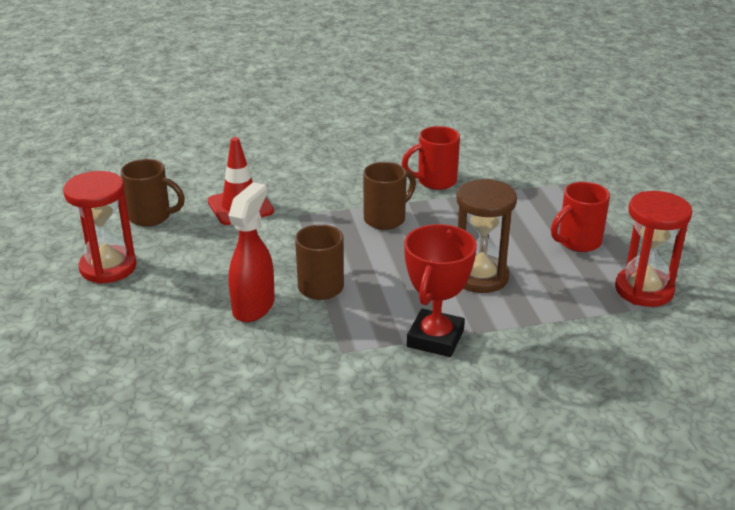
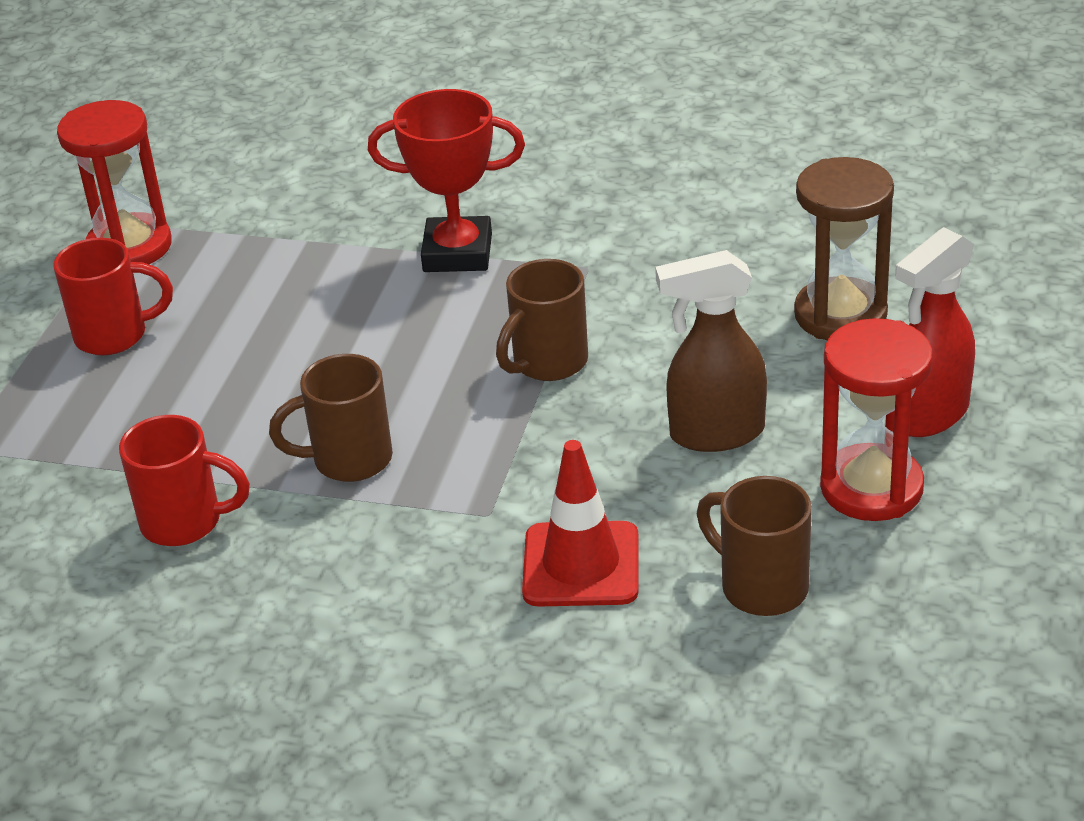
camera: 150 degrees left, 5 degrees up
(203, 273) = (715, 434): none -> brown spray bottle
(254, 306) = (666, 356): red spray bottle -> red spray bottle (929, 415)
(435, 338) = (457, 253): red trophy -> red trophy turned 45 degrees clockwise
(480, 277) = (313, 319): brown hourglass -> brown hourglass (840, 315)

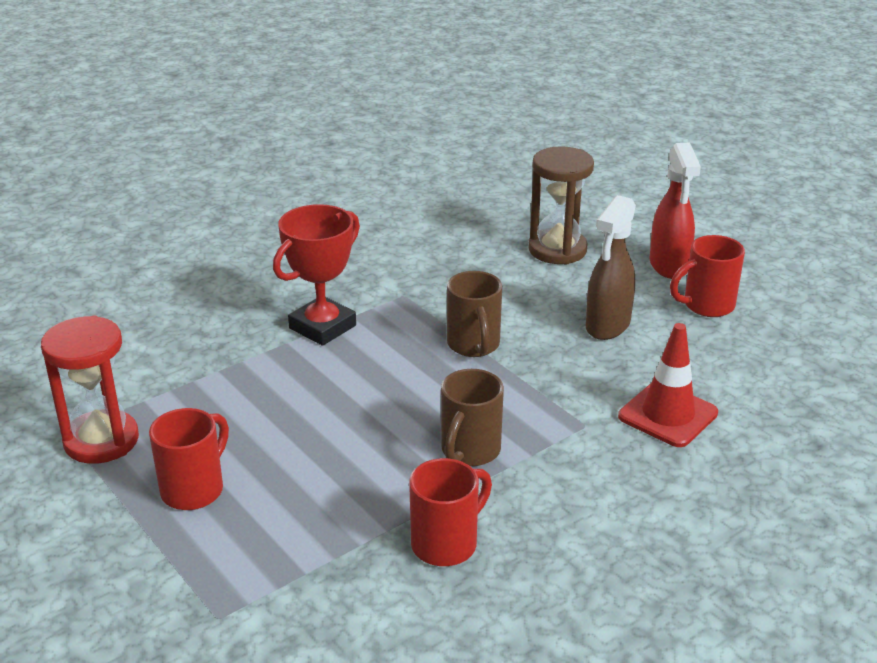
camera: 55 degrees left, 5 degrees down
(761, 587) = (748, 370): brown mug -> none
(871, 488) = (706, 306): red hourglass -> red mug

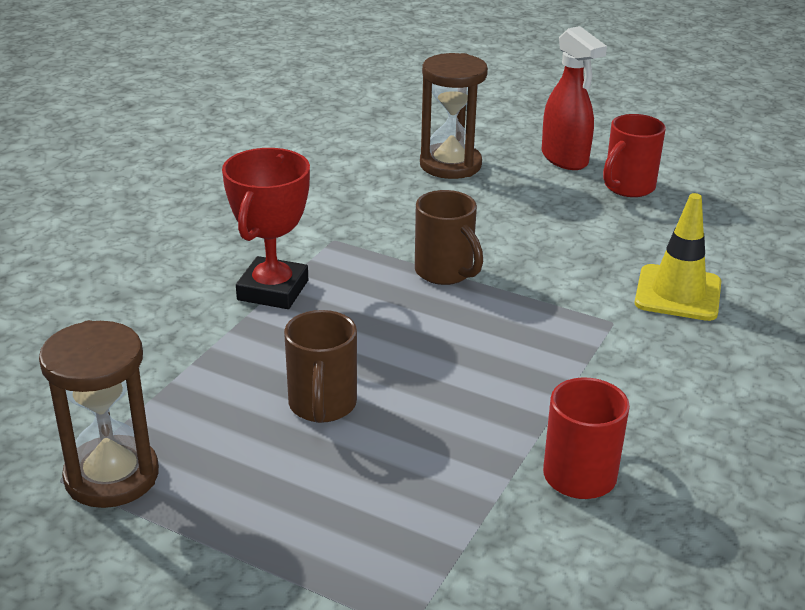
camera: 25 degrees left, 0 degrees up
(101, 440) = (112, 476): red hourglass -> brown hourglass
(194, 489) = (268, 498): red mug -> none
(469, 451) = (527, 376): brown mug -> brown mug (322, 406)
(607, 326) = (556, 225): brown spray bottle -> none
(668, 415) = (678, 293): red traffic cone -> yellow traffic cone

